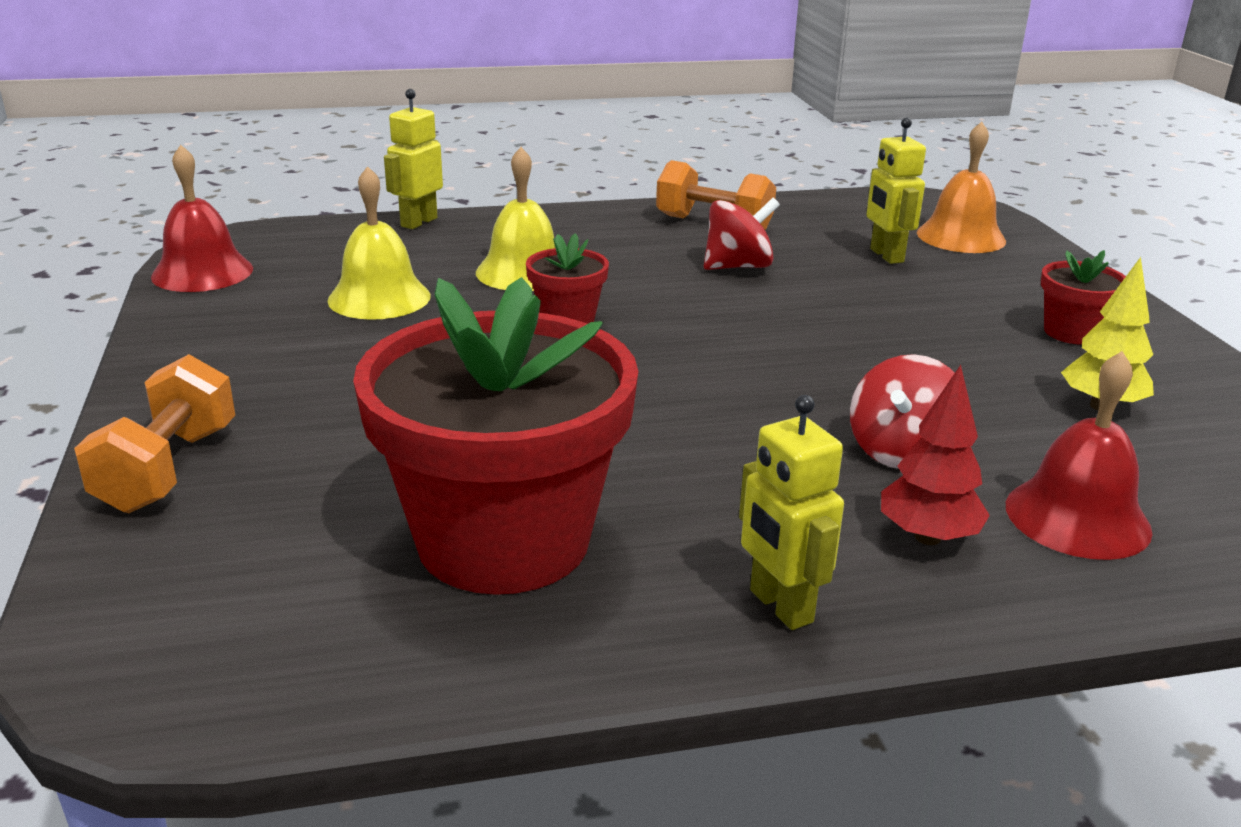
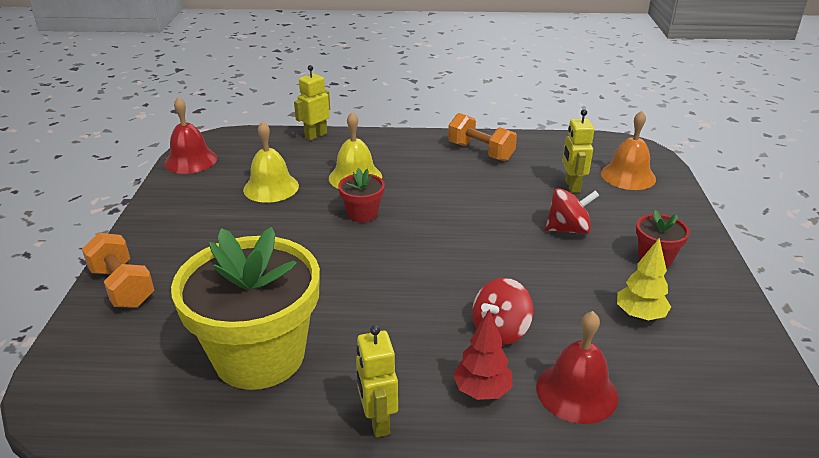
camera: 15 degrees right, 5 degrees up
(168, 469) = (123, 287): orange dumbbell -> orange dumbbell turned 60 degrees counterclockwise
(503, 540) = (259, 356): red flower pot -> yellow flower pot
(738, 266) = (478, 185): red spinning top -> red spinning top (568, 229)

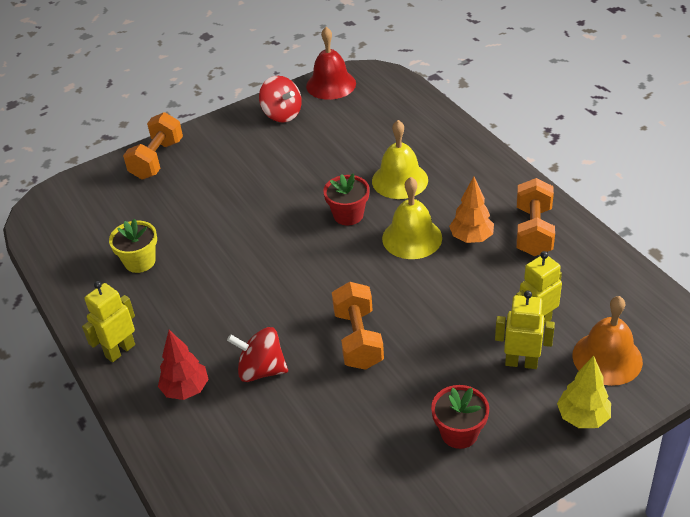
camera: 60 degrees right, 10 degrees up
(259, 356) = (140, 261): yellow flower pot -> yellow flower pot, size x0.44
(271, 187) = (336, 146): yellow bell -> yellow bell (412, 238)
(315, 135) = (444, 119): yellow robot -> yellow robot (521, 362)
(458, 175) = (471, 238): none -> orange tree
(513, 264) = (358, 339): none -> orange dumbbell
(568, 229) = (450, 352): red spinning top -> red spinning top (282, 114)
(576, 392) = (223, 444): red bell -> none
(639, 315) = (354, 451): yellow tree -> yellow tree (582, 417)

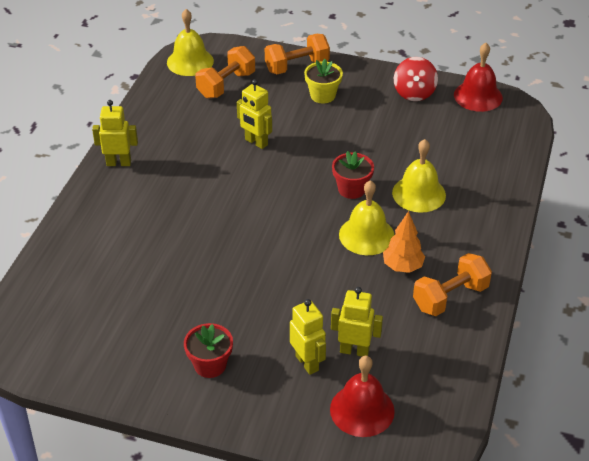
camera: 45 degrees right, 0 degrees up
(52, 221) = (190, 61): none -> yellow bell
(140, 261) = (199, 121): yellow flower pot -> yellow flower pot (323, 95)
(186, 390) = (117, 212): red tree -> none
(217, 240) = (256, 142): none -> yellow robot
(261, 370) = (167, 235): red spinning top -> none
(358, 339) = (241, 265): orange dumbbell -> orange dumbbell (226, 85)
(582, 417) = (289, 425): yellow tree -> none
(607, 358) = (362, 410): orange bell -> red bell

